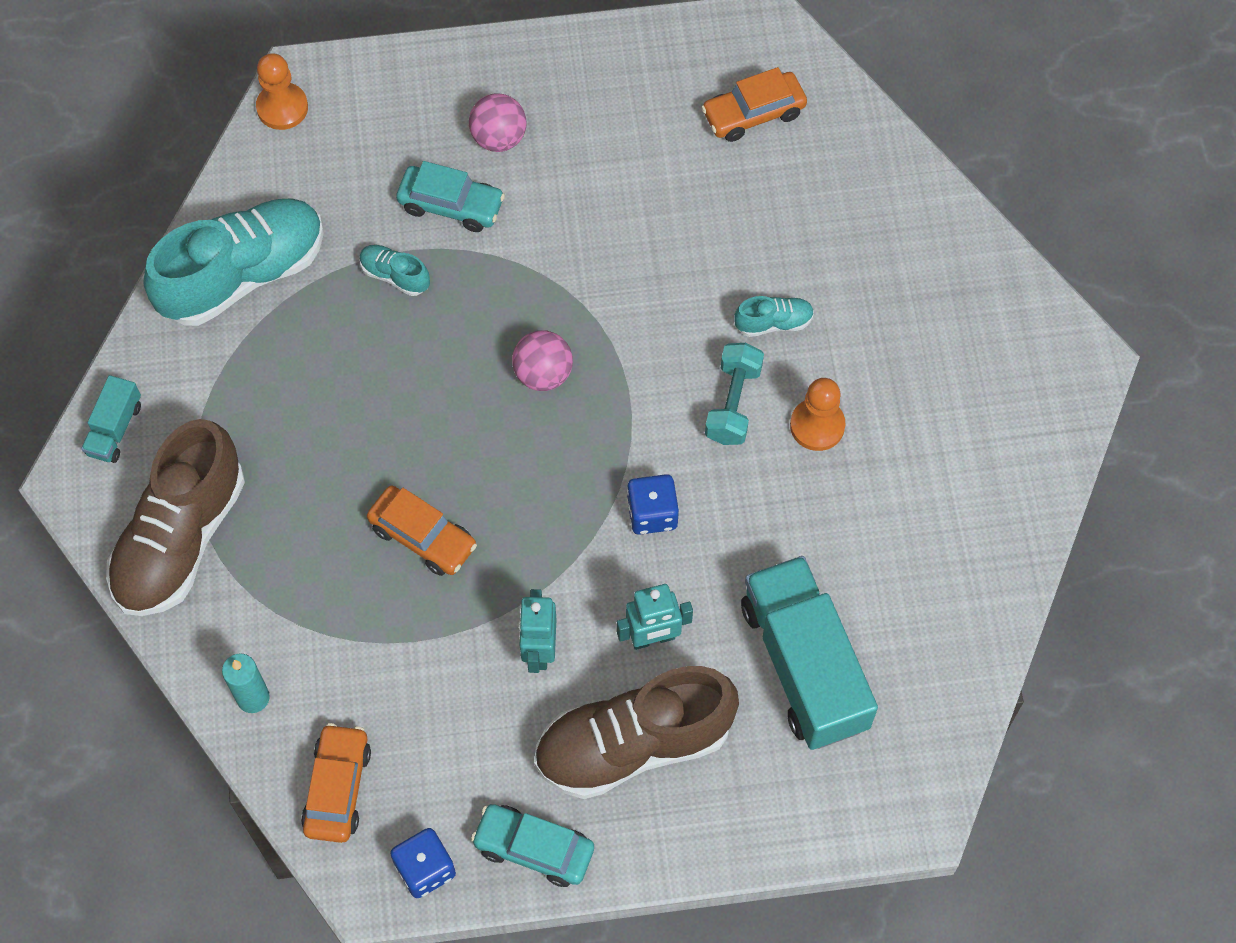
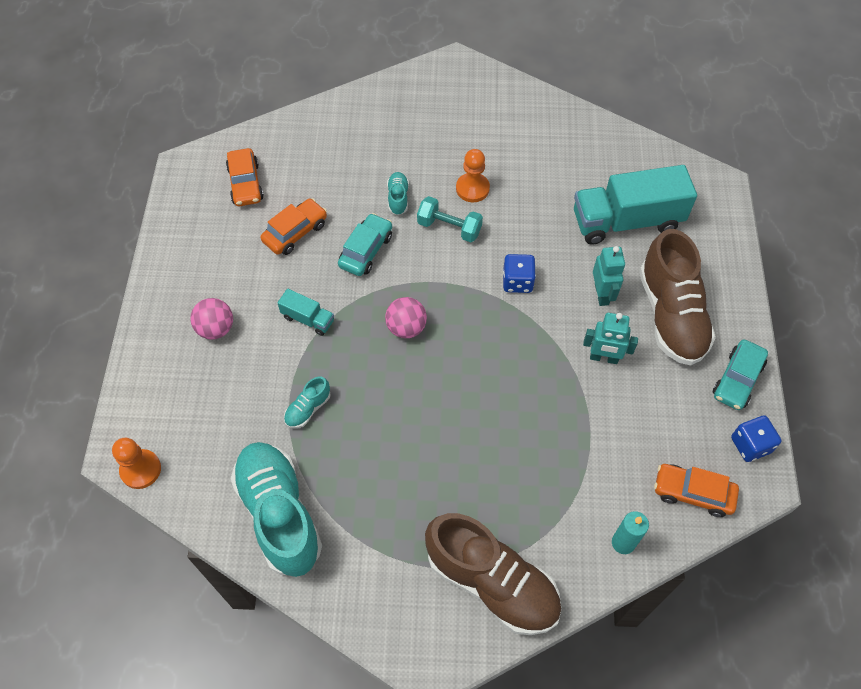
camera: 80 degrees left, 5 degrees down
(115, 429) = (391, 625): turquoise truck -> turquoise truck (308, 319)
(423, 537) = (514, 416): orange car -> orange car (295, 232)
(451, 205) = (261, 365): turquoise car -> turquoise car (366, 251)

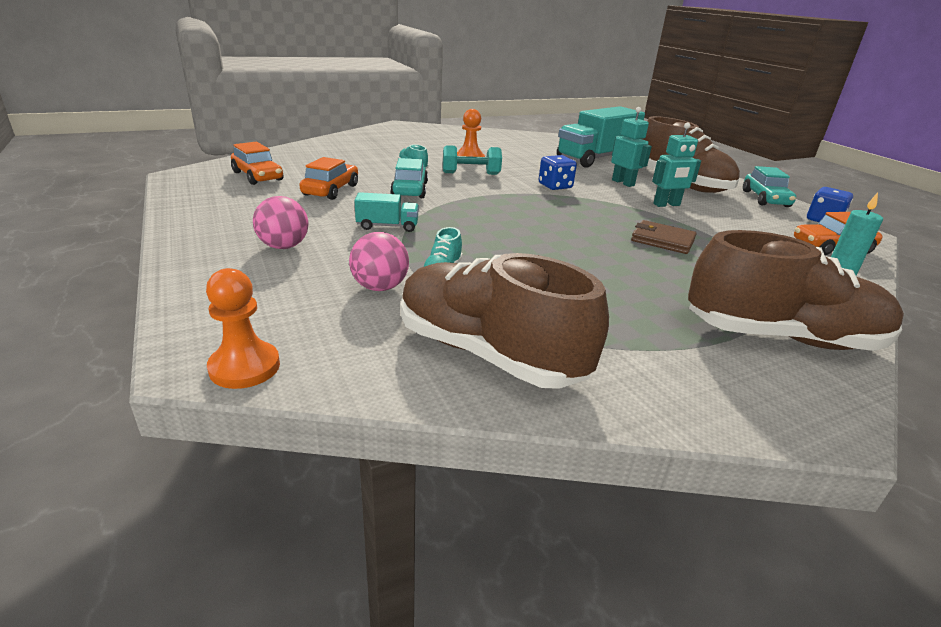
camera: 30 degrees left, 30 degrees down
(279, 514) = (488, 353): turquoise shoe -> brown shoe
(406, 328) = (490, 216): pink ball -> pink ball (380, 287)
(531, 422) = (662, 240): none -> brown wallet

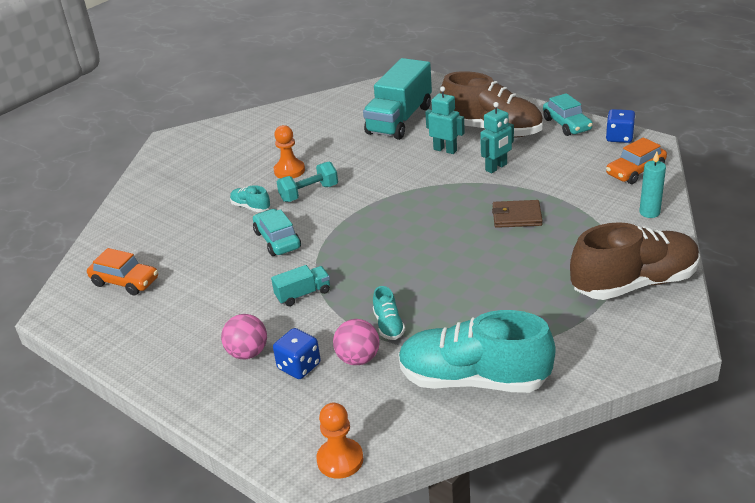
camera: 20 degrees left, 5 degrees up
(331, 190) = (211, 271): orange car -> none
(488, 353) = (473, 379): brown shoe -> turquoise shoe
(555, 186) = (393, 180): blue dice -> blue dice (299, 366)

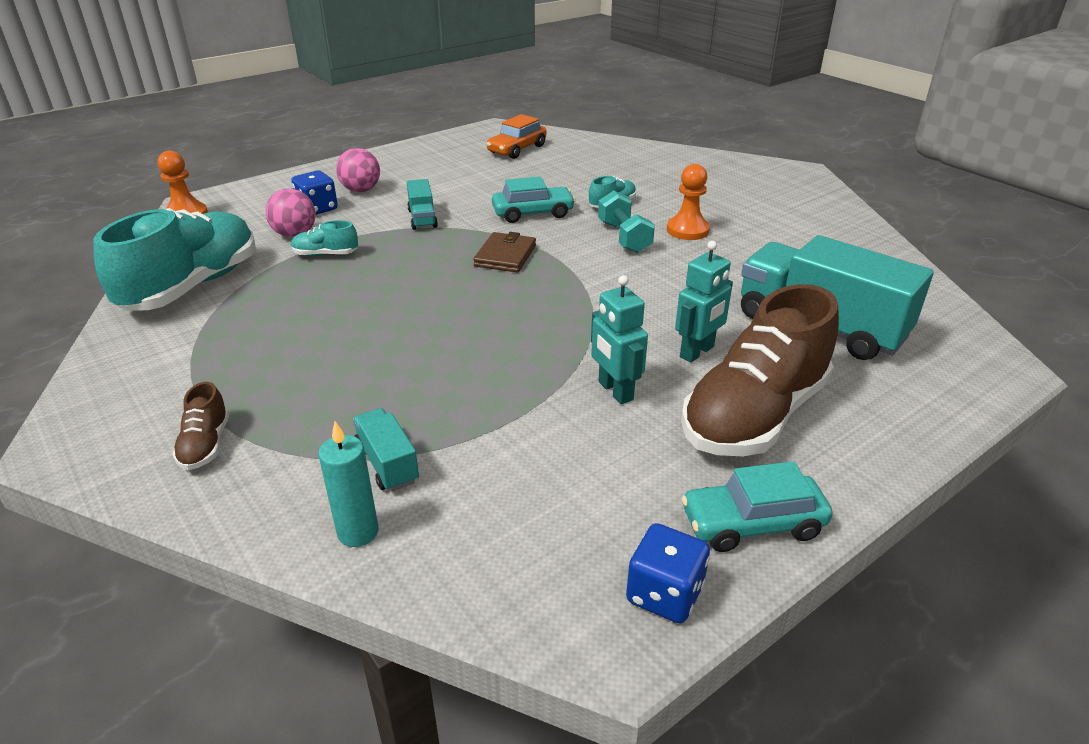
camera: 100 degrees right, 0 degrees up
(516, 216) = (459, 379): brown wallet -> brown wallet (505, 256)
(600, 219) = (387, 463): none -> turquoise truck
(634, 283) = (206, 445): brown shoe -> brown shoe, size x0.42
(635, 171) = (509, 567): orange car -> none

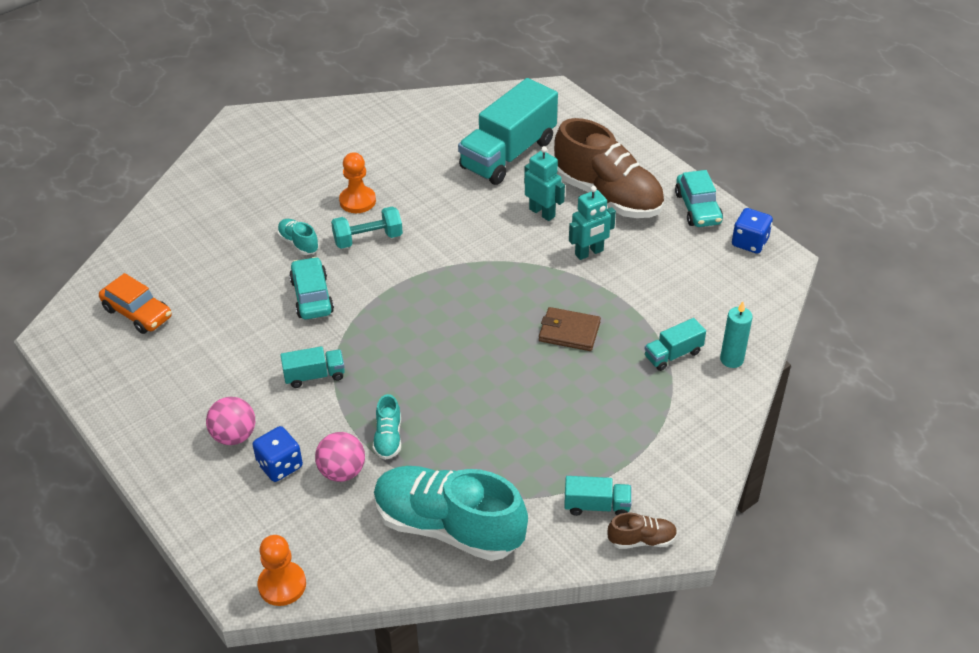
camera: 90 degrees left, 10 degrees up
(154, 379) = (596, 506): none -> turquoise truck
(206, 445) = (668, 450): brown shoe -> brown shoe (642, 540)
(505, 256) = (398, 312): brown wallet -> brown wallet (569, 331)

